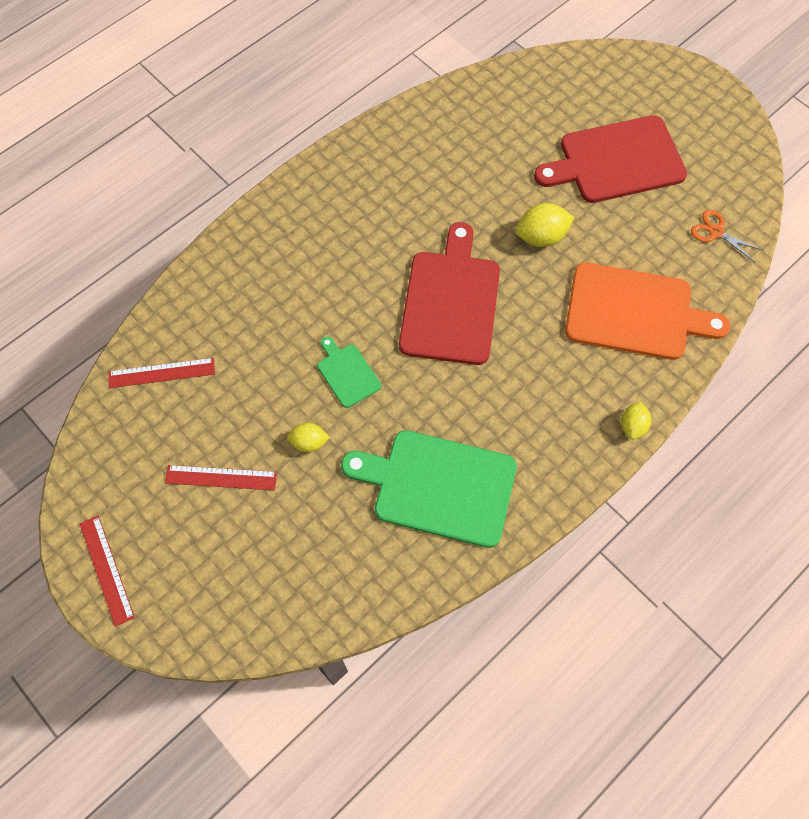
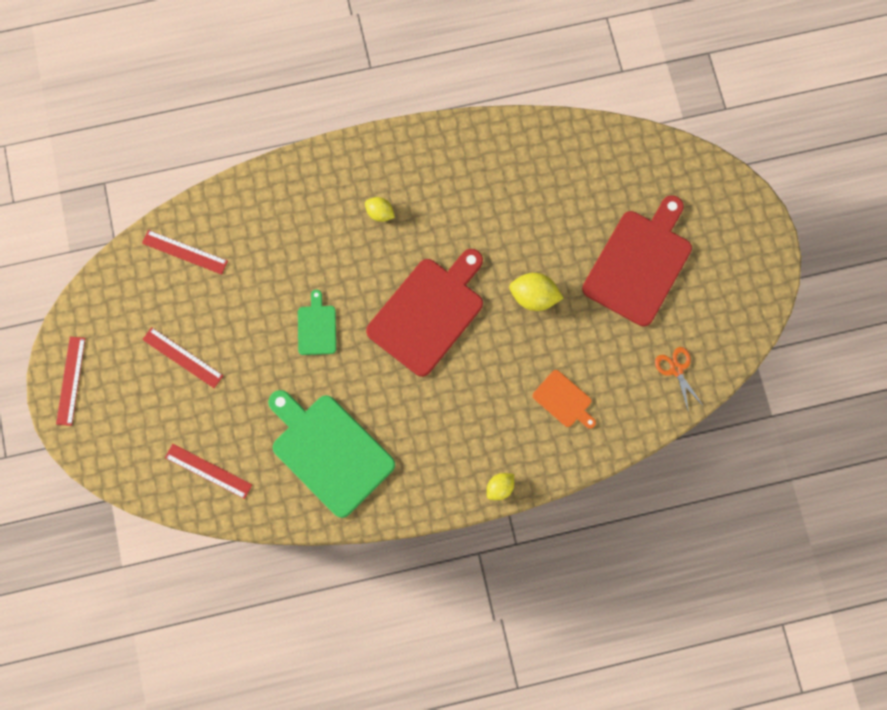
camera: 30 degrees right, 10 degrees up
(309, 442) = (258, 366): yellow lemon -> yellow lemon (380, 213)
(320, 579) = (208, 471): none -> red ruler
(616, 161) = (639, 263): red cutting board -> red cutting board turned 105 degrees clockwise
(635, 312) = (564, 400): orange cutting board -> orange cutting board, size x0.48

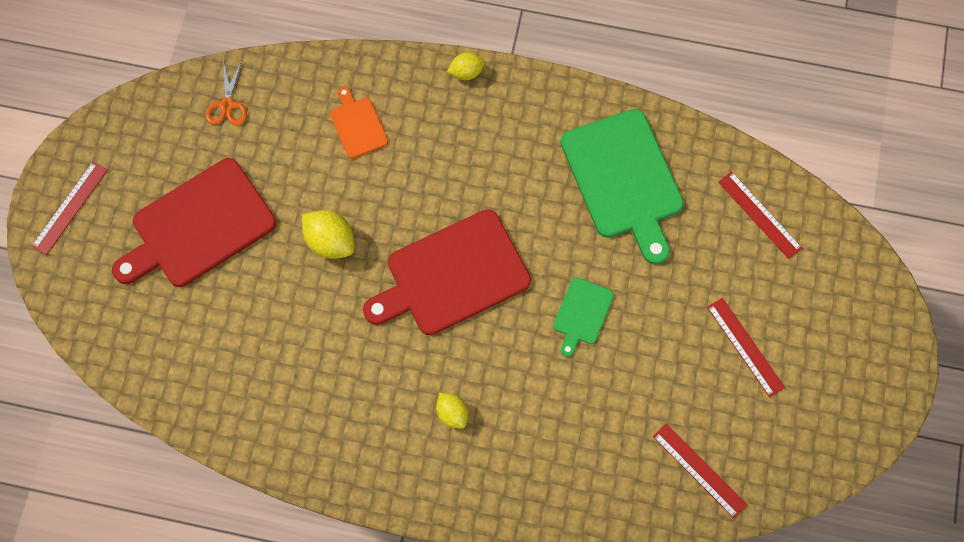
camera: 155 degrees left, 5 degrees down
(71, 380) = (881, 376): red ruler -> red ruler (70, 207)

